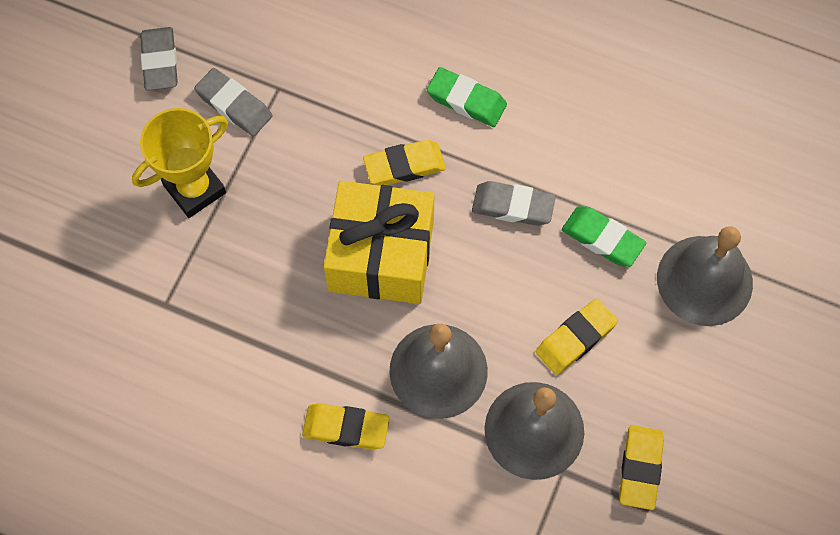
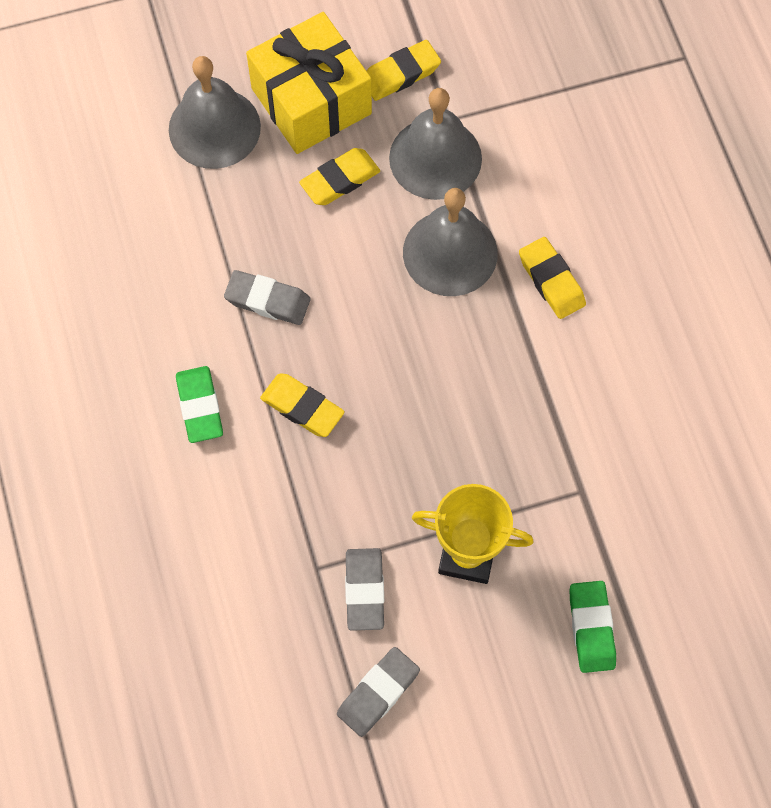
camera: 130 degrees left, 0 degrees up
(381, 255) = (395, 364): yellow gift -> yellow gift (311, 101)
(513, 206) = (267, 300): grey eraser -> grey eraser turned 45 degrees counterclockwise
(575, 338) = (340, 180): yellow eraser -> yellow eraser turned 45 degrees counterclockwise
(602, 239) = (240, 218): green eraser -> green eraser (591, 628)

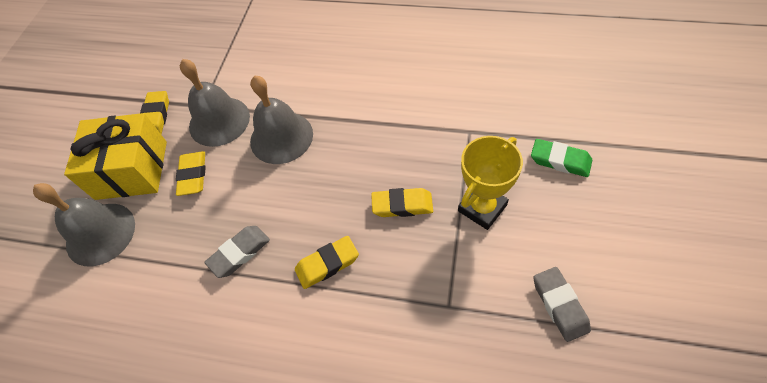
camera: 55 degrees left, 10 degrees down
(200, 407) = (285, 334): green eraser -> none
(364, 591) = (479, 281): grey eraser -> none
(551, 281) = (332, 96): yellow eraser -> yellow eraser (402, 205)

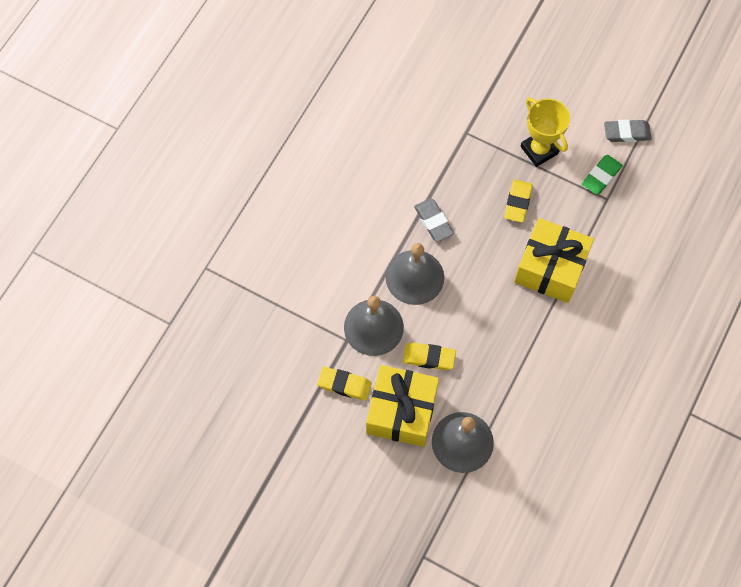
camera: 80 degrees left, 10 degrees up
(239, 253) = (519, 330): grey eraser -> grey eraser (433, 221)
(327, 264) = (550, 268): yellow eraser -> yellow gift
(560, 161) = (517, 83): green eraser -> green eraser (601, 176)

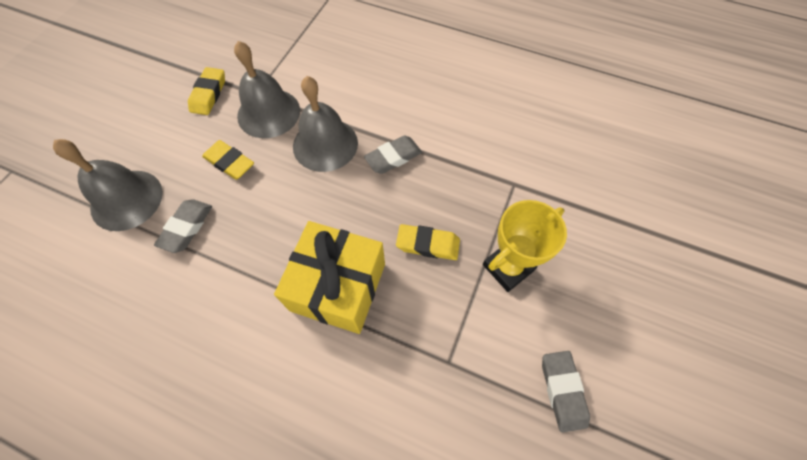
camera: 85 degrees right, 5 degrees down
(401, 411) = (172, 142): yellow gift -> none
(429, 357) = (230, 162): yellow eraser -> yellow eraser turned 60 degrees counterclockwise
(493, 386) = (187, 227): none -> grey eraser
(601, 176) = (482, 352): green eraser -> none

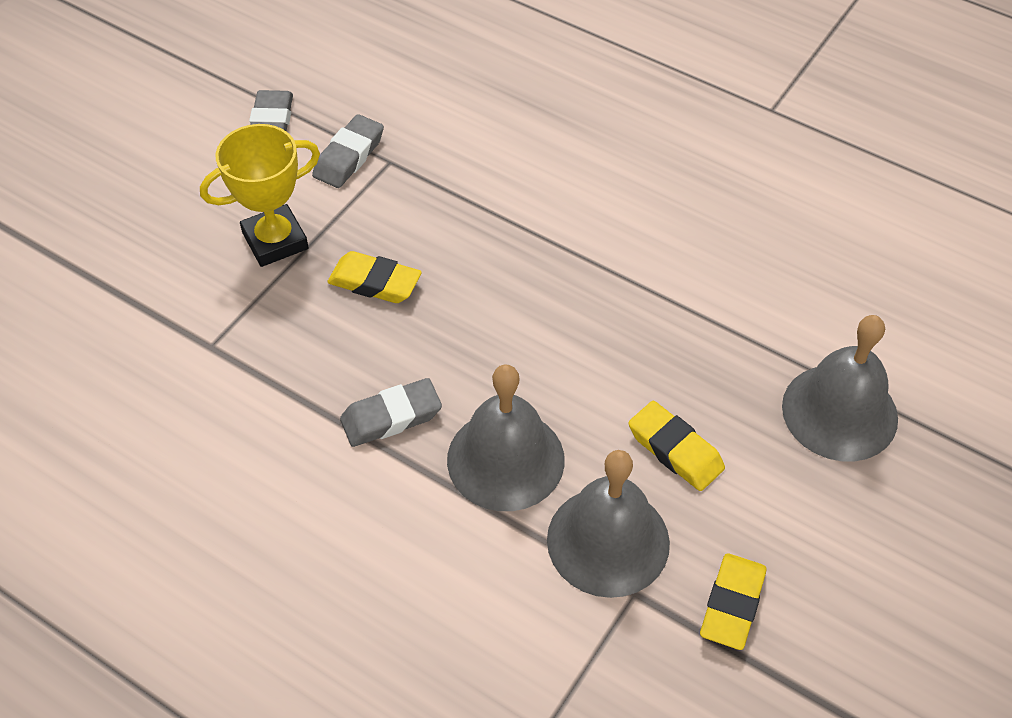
camera: 170 degrees left, 10 degrees down
(187, 227) = (732, 355): grey eraser -> grey eraser (349, 156)
(338, 287) = (510, 251): yellow gift -> none

